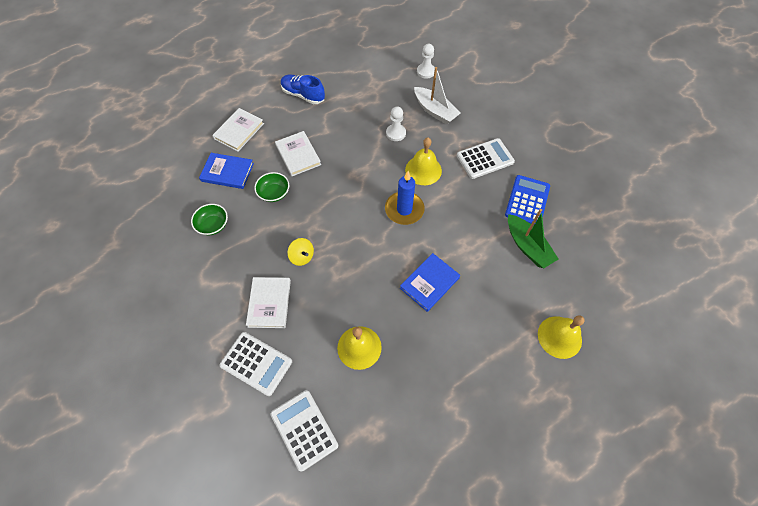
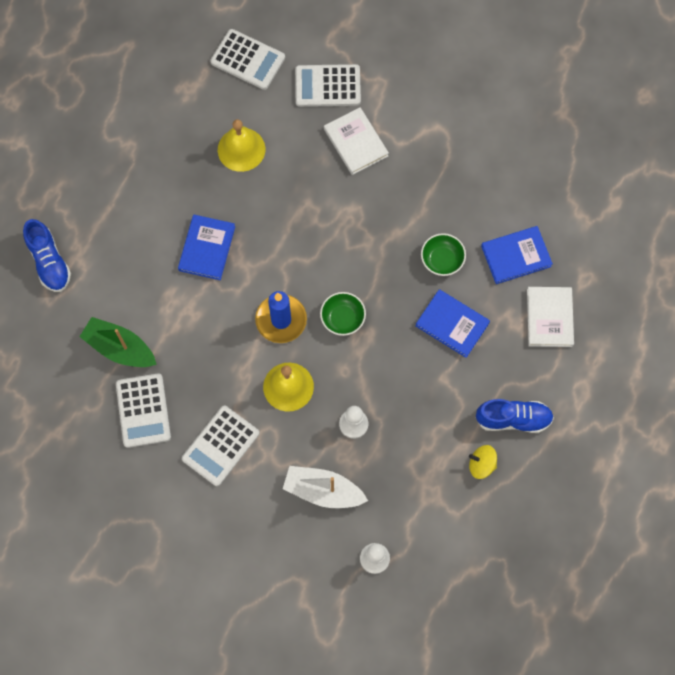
camera: 150 degrees right, 10 degrees up
(213, 225) = (478, 187): green bowl -> green bowl (342, 318)
(298, 155) = (452, 324): white book -> blue book
(302, 256) = (357, 205): yellow spinning top -> yellow spinning top (481, 464)
(527, 200) = (143, 410): blue calculator -> white calculator
(559, 337) = (49, 262): yellow bell -> blue shoe

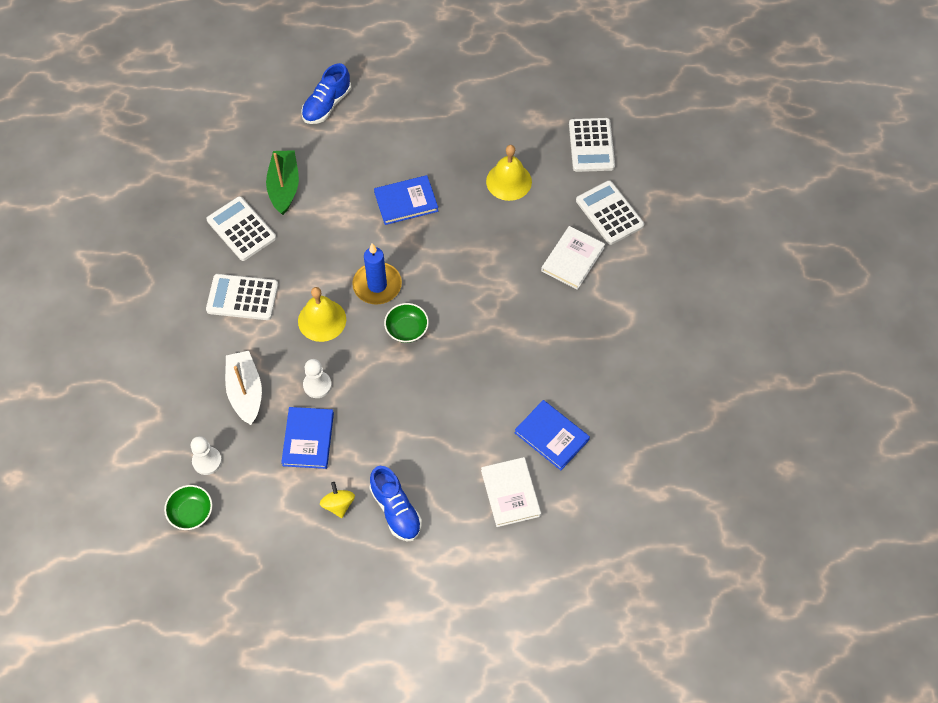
camera: 60 degrees right, 10 degrees down
(143, 410) = (241, 229): white calculator -> white calculator turned 90 degrees clockwise
(442, 260) = (509, 379): green bowl -> green bowl (191, 513)
(452, 324) = (454, 416): blue book -> blue book (308, 439)
(549, 318) = (510, 493): white book -> white book turned 75 degrees counterclockwise

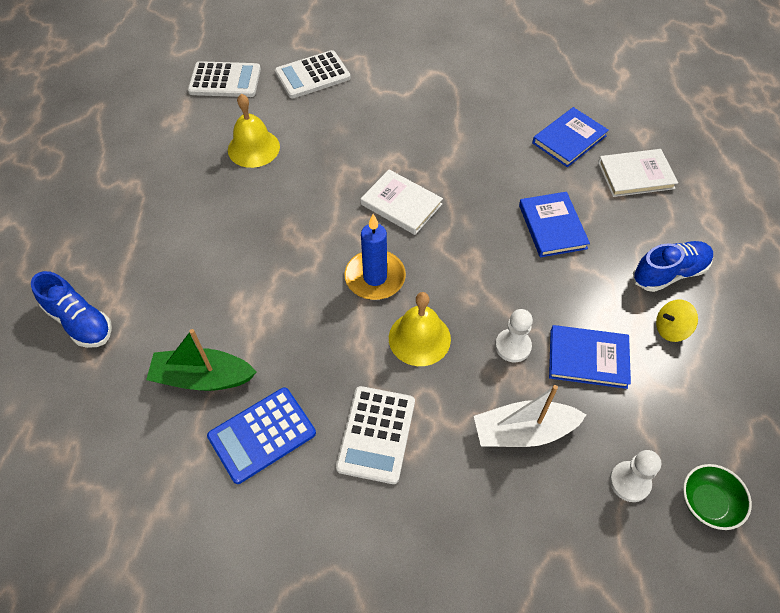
camera: 85 degrees left, 5 degrees down
(241, 229) = (262, 435): white calculator -> blue calculator
(406, 202) = (259, 242): blue book -> blue book (552, 226)
(407, 329) = (439, 251): green bowl -> none
(573, 259) = (364, 106): white book -> white book (401, 204)

